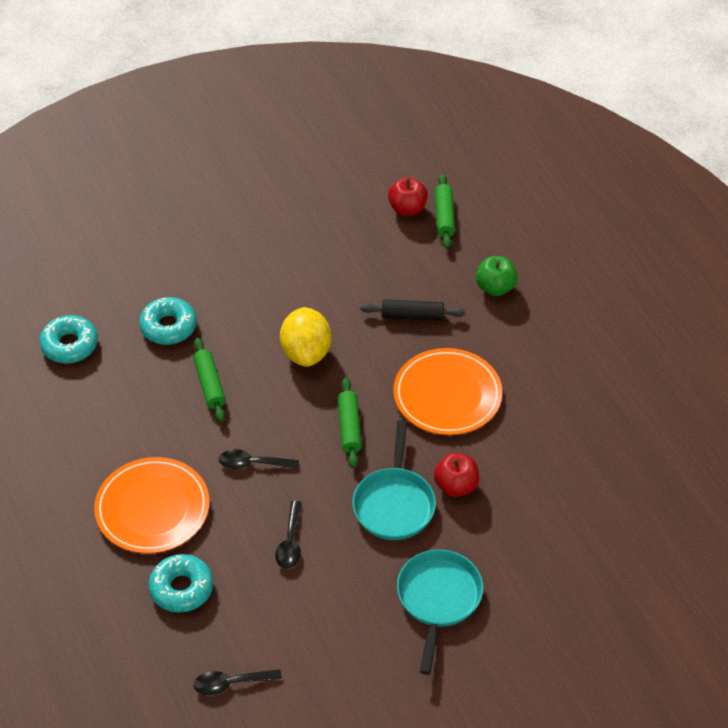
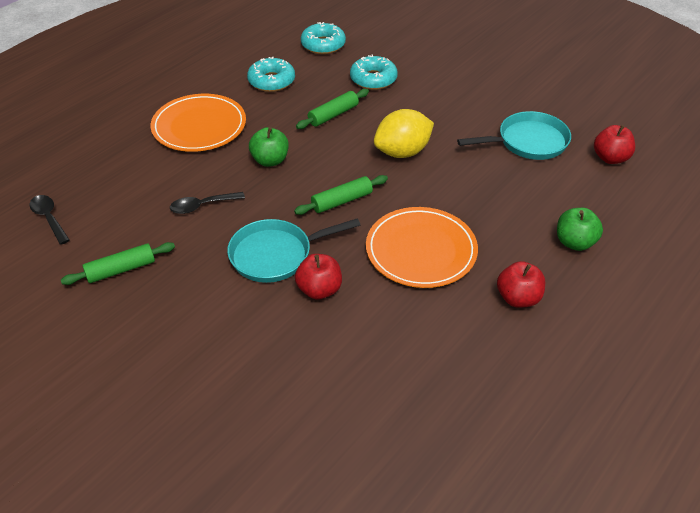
camera: 65 degrees right, 5 degrees down
(181, 588) = (131, 164): turquoise donut -> turquoise donut (271, 81)
(252, 463) = (270, 160): black spoon -> green apple
(412, 316) = (493, 199): black rolling pin -> none
(438, 599) = (182, 319): turquoise pan -> turquoise pan (528, 142)
(444, 216) = (625, 183): green rolling pin -> green rolling pin (121, 270)
(536, 355) = (518, 298): none -> red apple

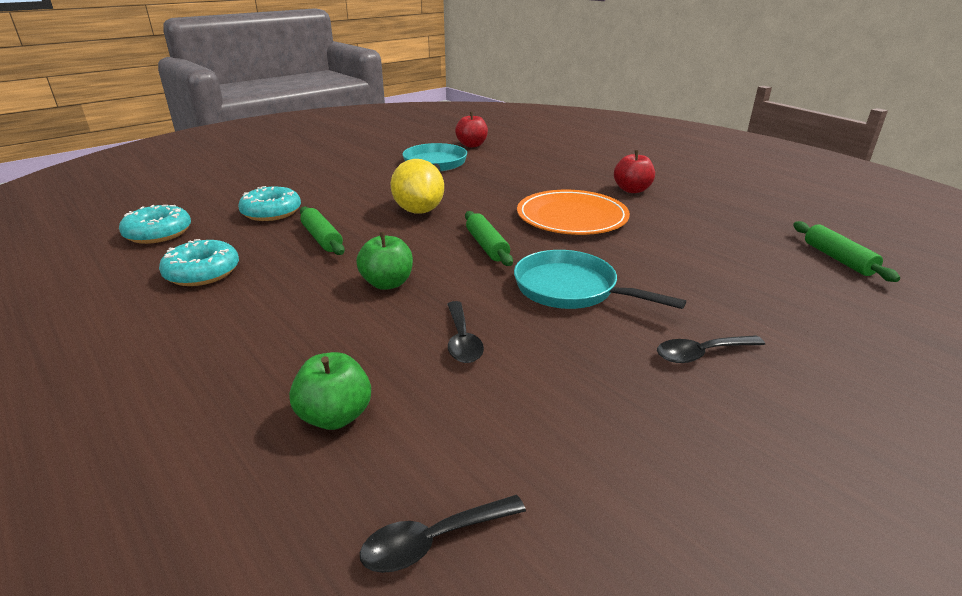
camera: 80 degrees left, 15 degrees down
(121, 270) = (596, 424): green rolling pin -> green rolling pin (838, 259)
(192, 325) = (701, 354): none -> black spoon
(199, 126) = (260, 338): orange plate -> none
(276, 254) = (571, 289): turquoise pan -> turquoise pan turned 135 degrees clockwise
(319, 290) = (629, 268): red apple -> none
(574, 242) = (568, 166): green apple -> green apple (335, 416)

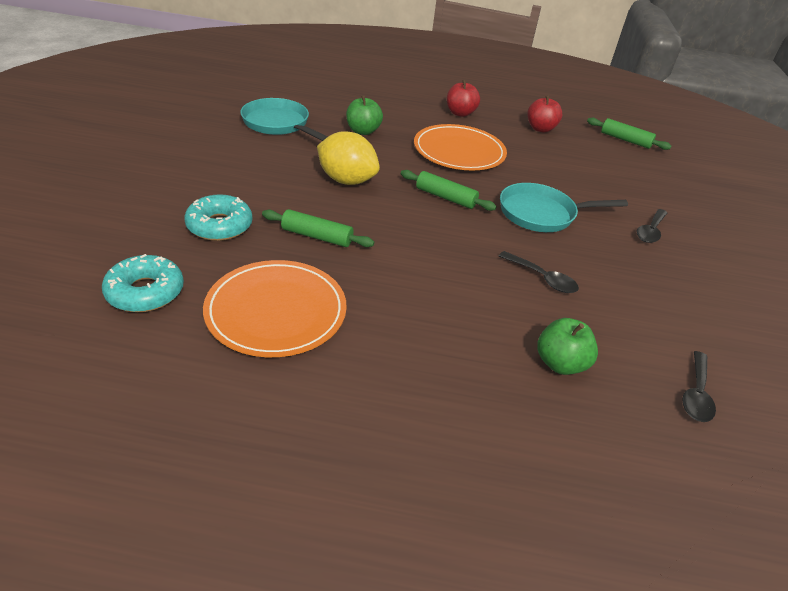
camera: 45 degrees left, 10 degrees up
(202, 272) = (276, 311): turquoise donut -> orange plate
(387, 283) = (434, 256): green apple -> green apple (363, 131)
(472, 145) = (274, 92): red apple -> red apple (540, 129)

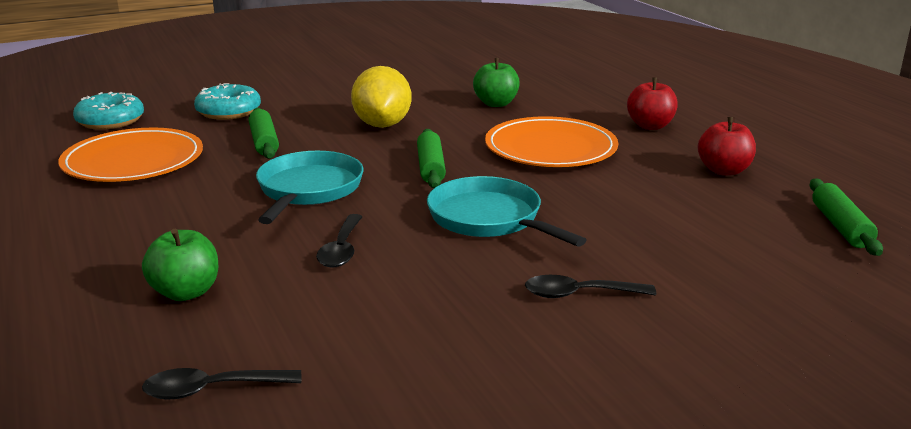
camera: 60 degrees right, 15 degrees down
(278, 124) = (435, 77): turquoise pan -> turquoise pan (308, 190)

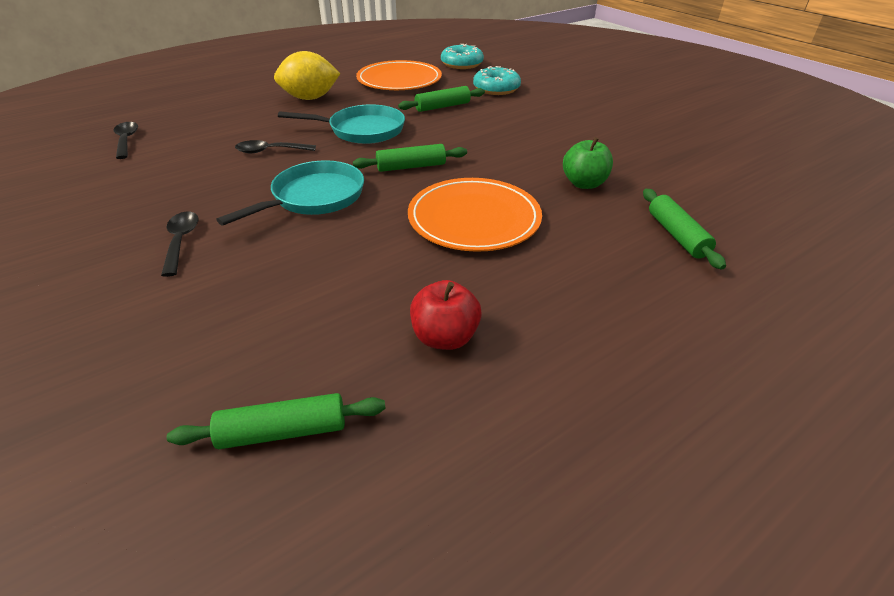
camera: 80 degrees right, 15 degrees up
(186, 292) = (227, 120): green apple -> none
(382, 125) = (497, 139): yellow lemon -> yellow lemon (310, 98)
(586, 89) = (676, 235): none -> green rolling pin
(650, 126) = (573, 282): red apple -> none

